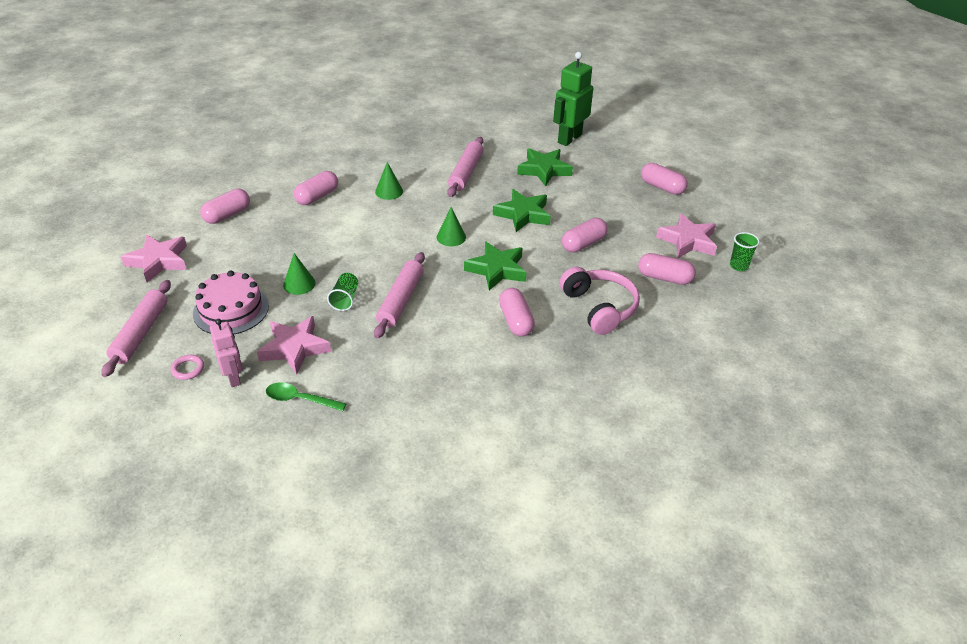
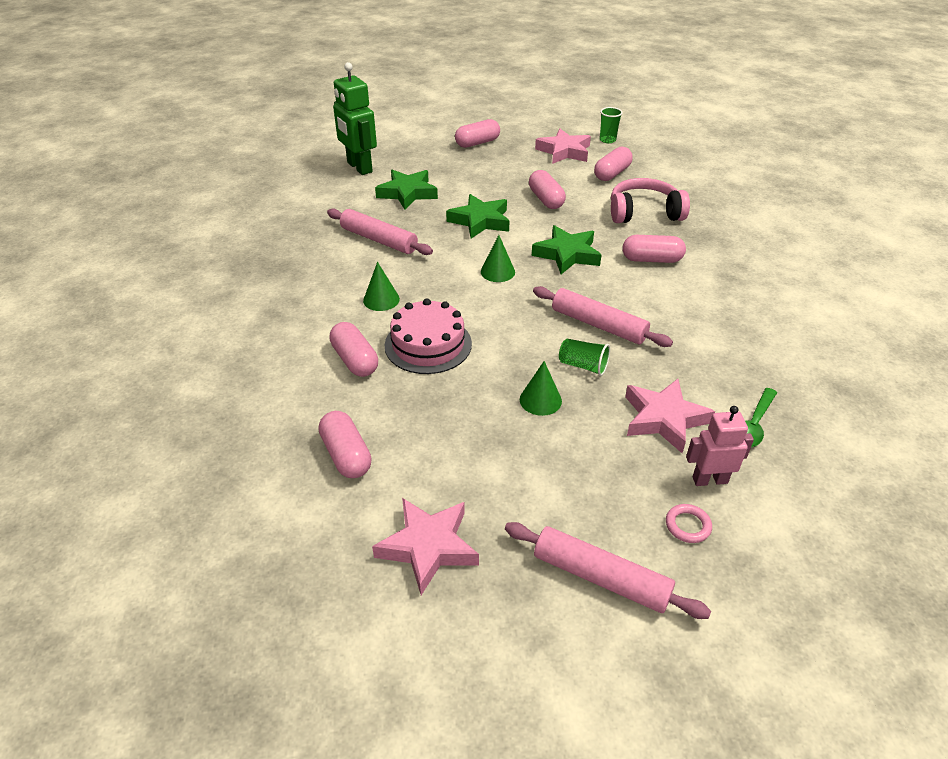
camera: 70 degrees left, 0 degrees up
(231, 309) = (573, 470): pink cake -> pink cake (428, 344)

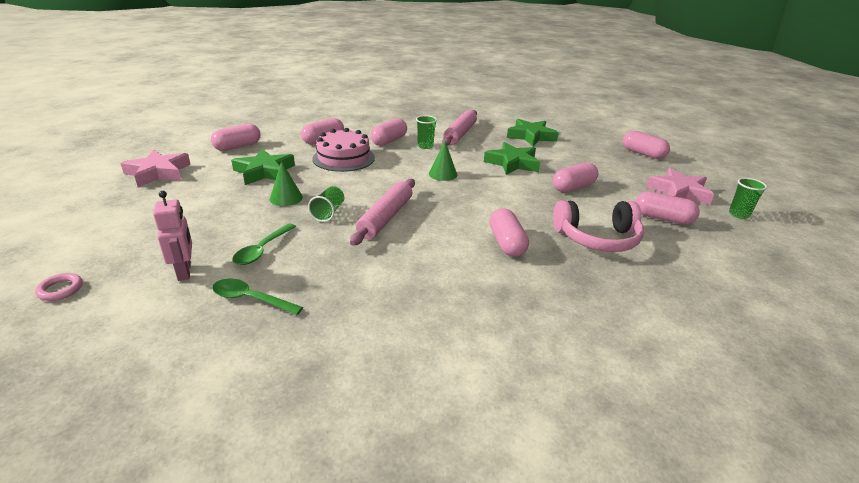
camera: 75 degrees right, 10 degrees down
(359, 167) = (552, 119): green robot -> none
(381, 299) = (389, 141): green cone -> pink capsule
(410, 272) = (425, 146): none -> green cup
(567, 254) = (486, 200): green star -> green star (264, 172)
(601, 577) = (107, 225): pink rolling pin -> none
(644, 213) = (597, 238): pink headphones -> pink headphones turned 105 degrees clockwise
(663, 419) = (262, 250): pink star -> green spoon
(687, 525) = (139, 260): pink ring -> pink ring (60, 289)

